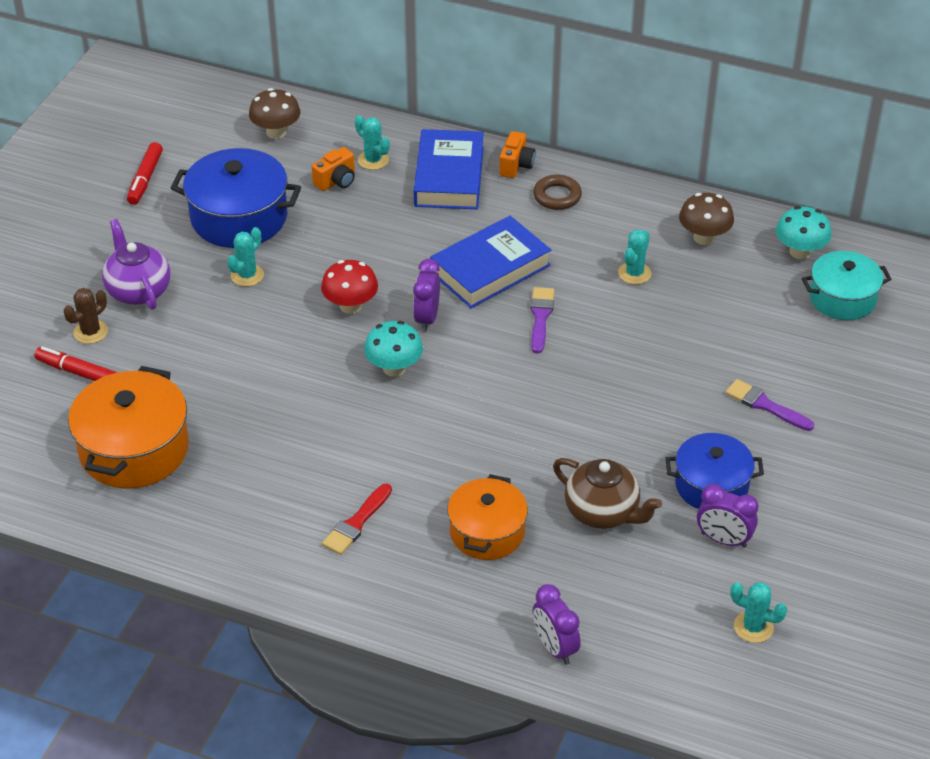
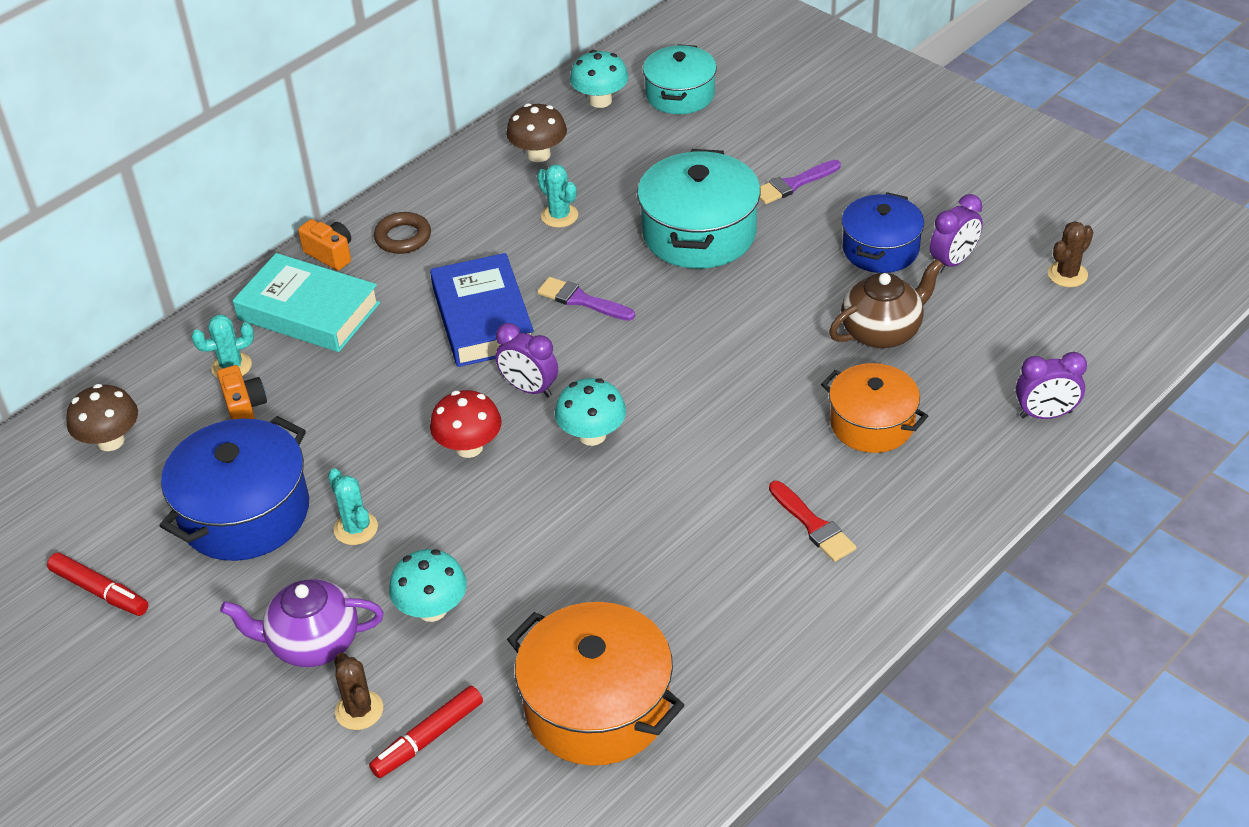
camera: 65 degrees left, 0 degrees up
(189, 338) = (432, 609): none -> turquoise mushroom
(449, 176) = (308, 311): blue book -> turquoise book
(663, 363) = (699, 233): none -> turquoise pot
(753, 627) = (1067, 274): turquoise cactus -> brown cactus

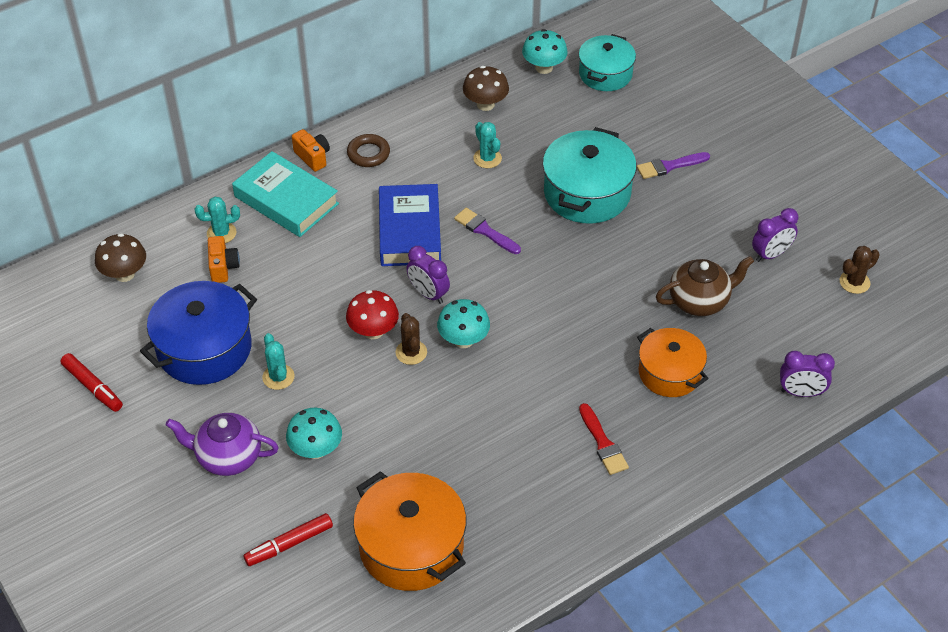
camera: 10 degrees right, 5 degrees up
(359, 710) = (247, 513): brown cactus -> brown cactus (411, 352)
(880, 249) = (719, 233): blue pot -> none

